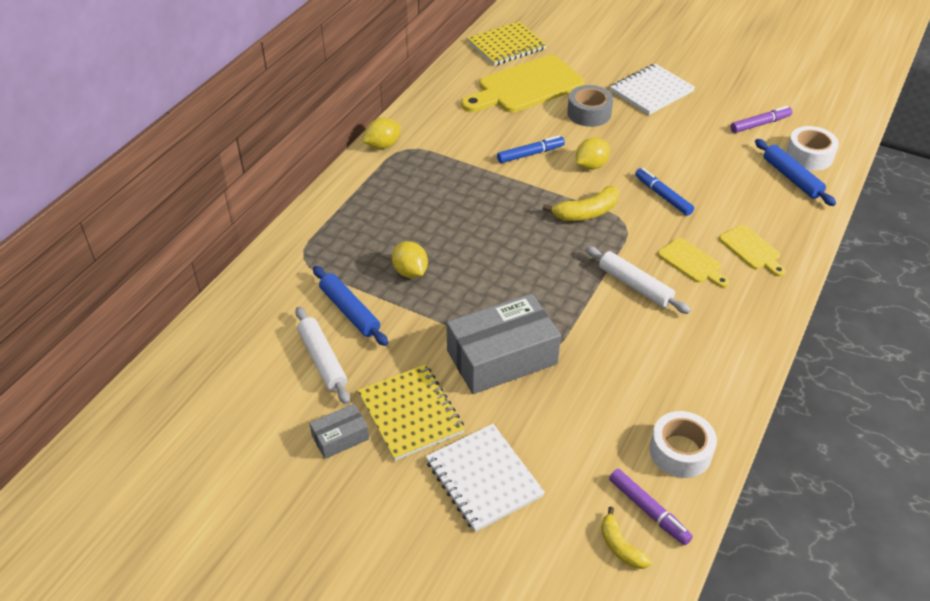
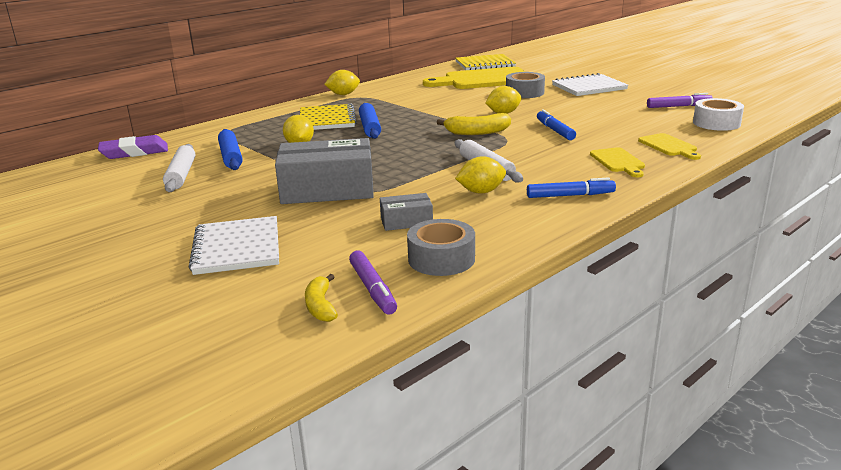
camera: 20 degrees right, 20 degrees down
(226, 322) = (134, 152): none -> purple eraser
(340, 437) = (146, 211): grey box -> grey box (406, 221)
(410, 414) = (217, 207): yellow notebook -> yellow notebook (327, 120)
(530, 154) = (456, 105): blue marker -> blue marker (569, 195)
(653, 331) = (481, 192): none -> yellow lemon
(680, 451) = (441, 259): white tape -> grey tape
(692, 262) = (552, 162): yellow cutting board -> yellow cutting board (669, 146)
(791, 178) = (689, 132): blue rolling pin -> blue rolling pin (370, 127)

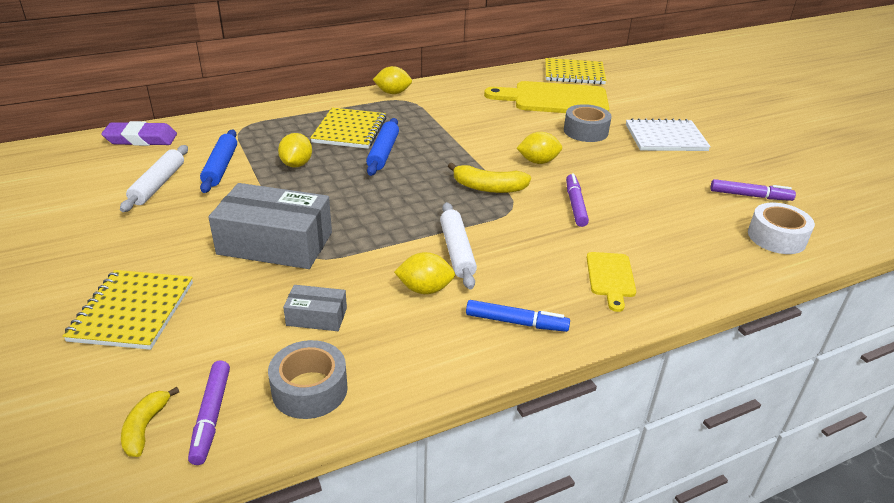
camera: 15 degrees right, 10 degrees up
(237, 248) = (132, 311): white notebook -> yellow notebook
(555, 130) = (575, 205): blue marker -> purple marker
(669, 146) = (689, 265): yellow cutting board -> none

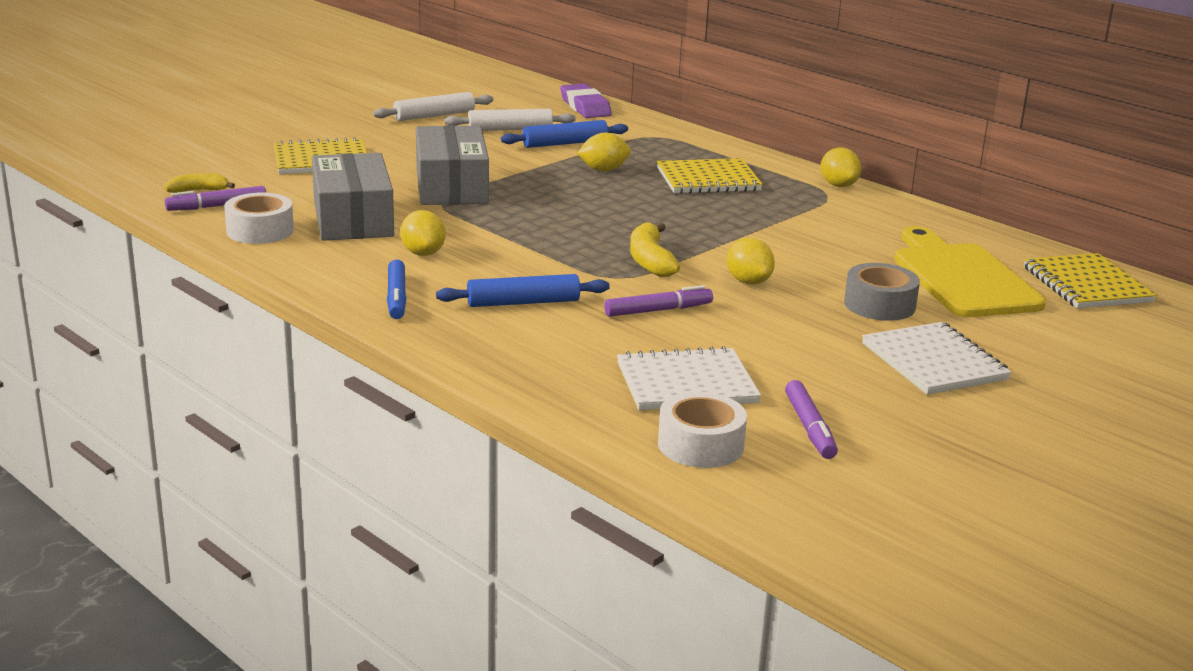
camera: 70 degrees right, 10 degrees down
(309, 389) = (260, 231): grey tape -> white tape
(316, 317) = (353, 218): grey box -> grey box, size x2.08
(383, 153) = (674, 202): blue rolling pin -> blue rolling pin (523, 302)
(457, 251) = (501, 259): white rolling pin -> white rolling pin (434, 115)
(610, 277) = (511, 338): yellow cutting board -> none
(691, 221) = (686, 383): none -> white notebook

